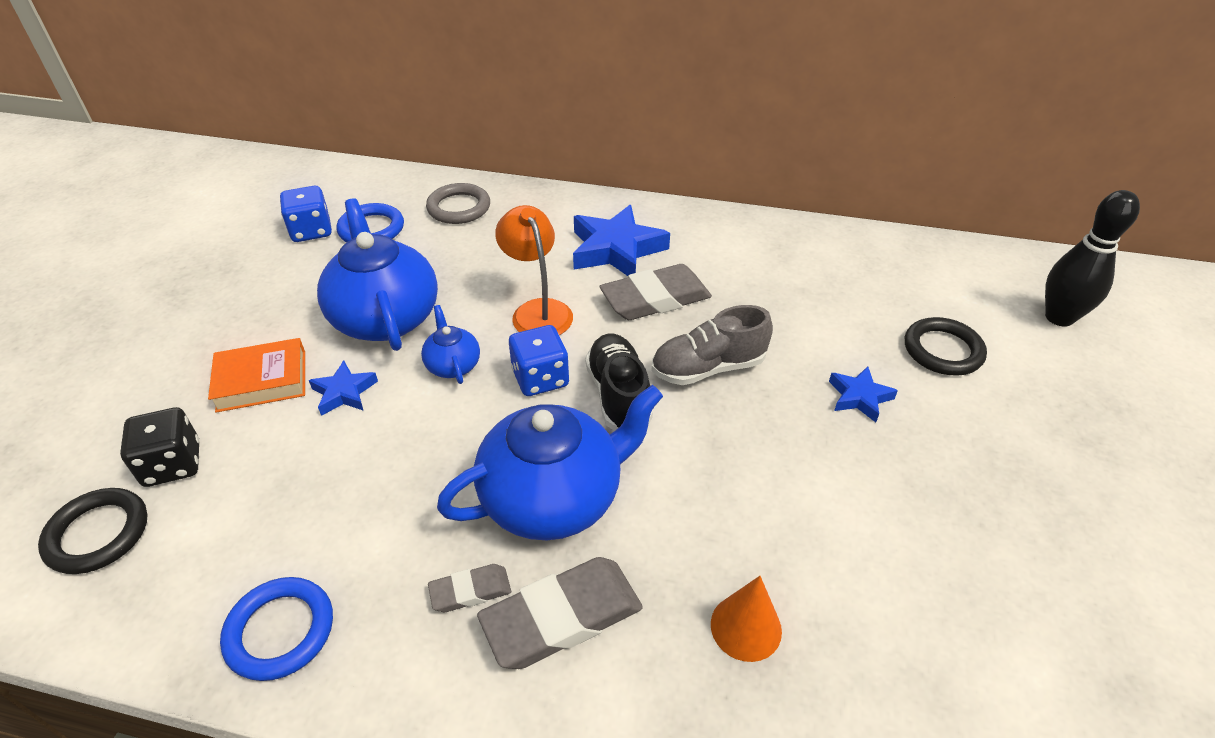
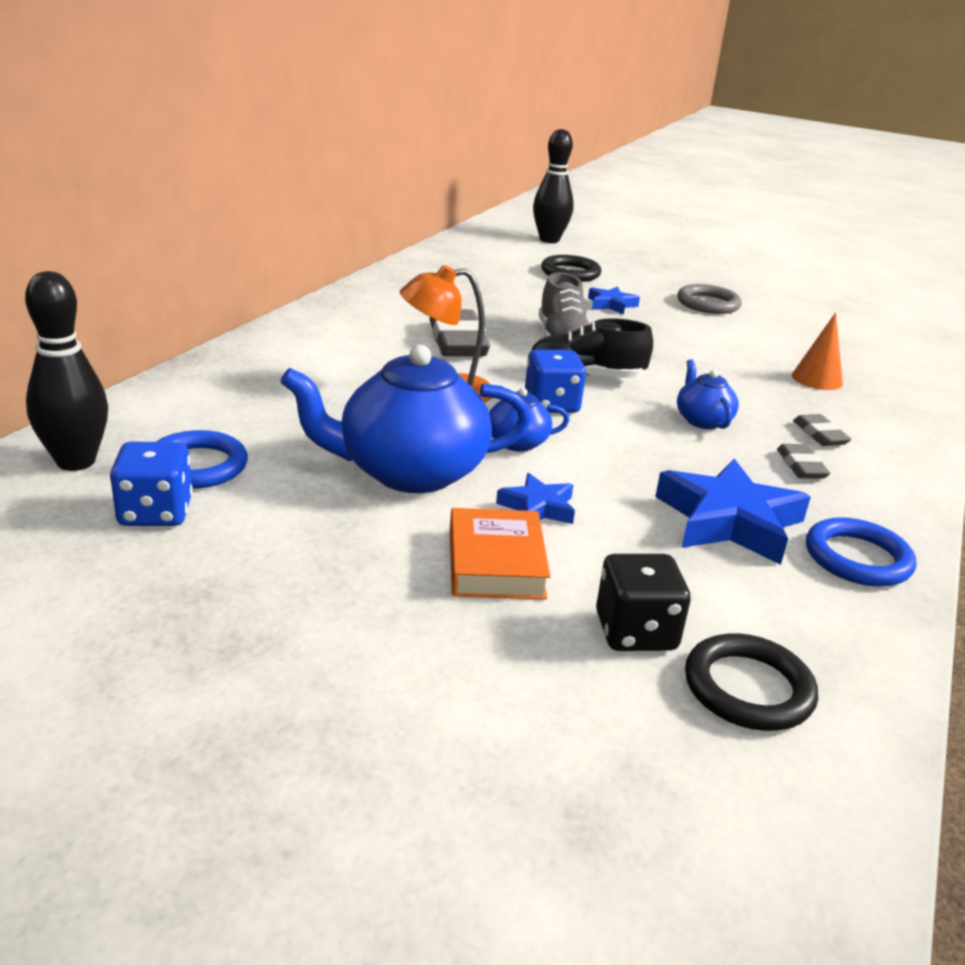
camera: 80 degrees left, 15 degrees down
(366, 189) = (76, 462): none -> black bowling pin
(459, 208) = (201, 405): grey ring -> grey ring (708, 304)
(554, 497) = (702, 420): blue teapot -> blue teapot, size x0.48
(562, 617) = (820, 434): grey eraser -> grey eraser, size x0.52
(616, 249) = (366, 342): blue star -> blue star (729, 521)

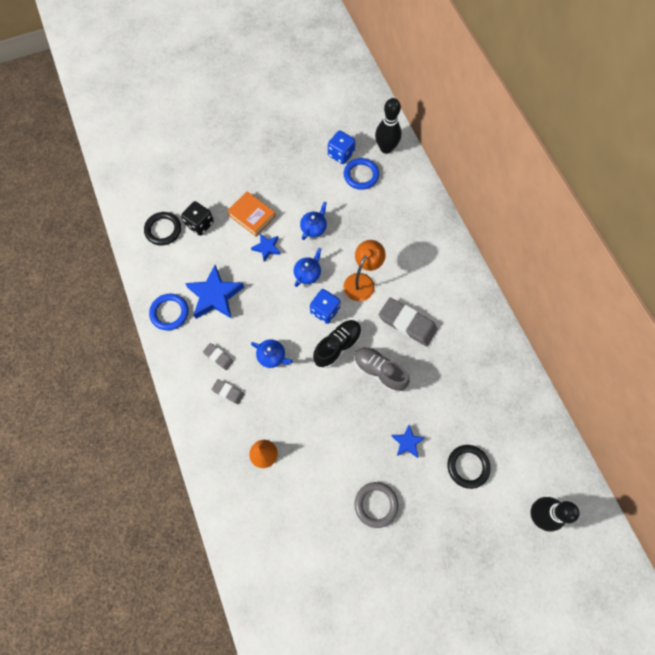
camera: 135 degrees right, 40 degrees up
(410, 472) = (314, 228): blue teapot -> blue teapot, size x0.48

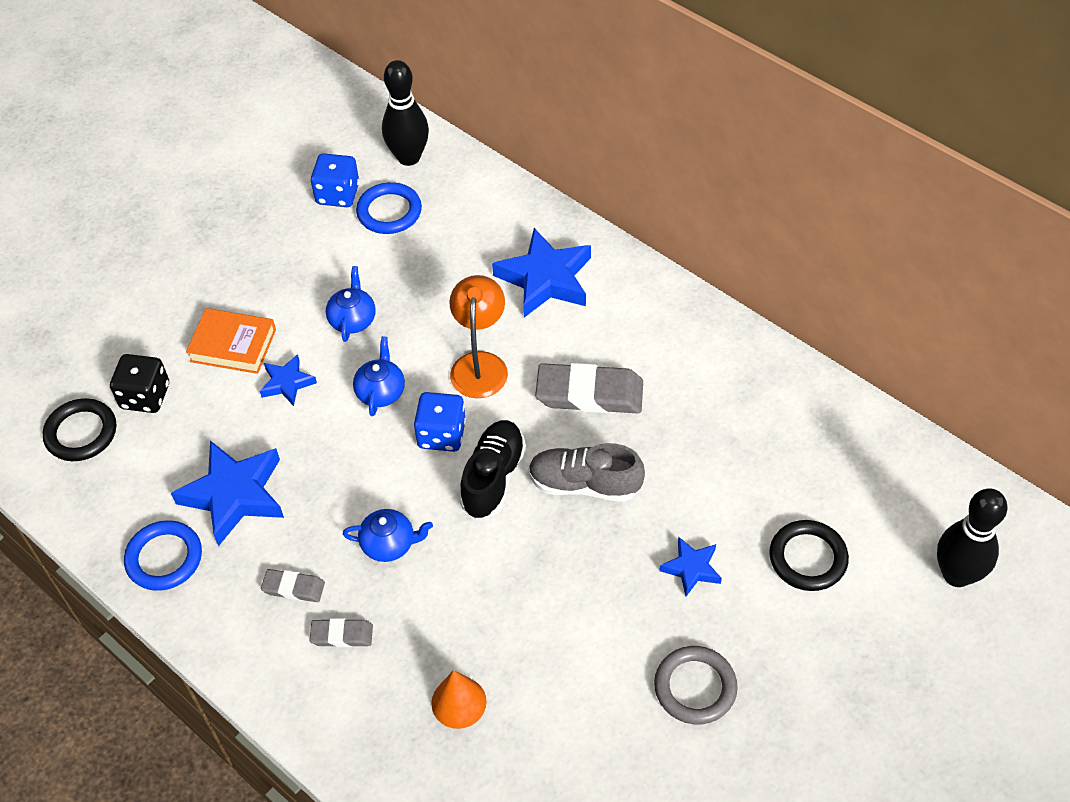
camera: 25 degrees left, 15 degrees down
(418, 249) = (545, 279): none -> blue star

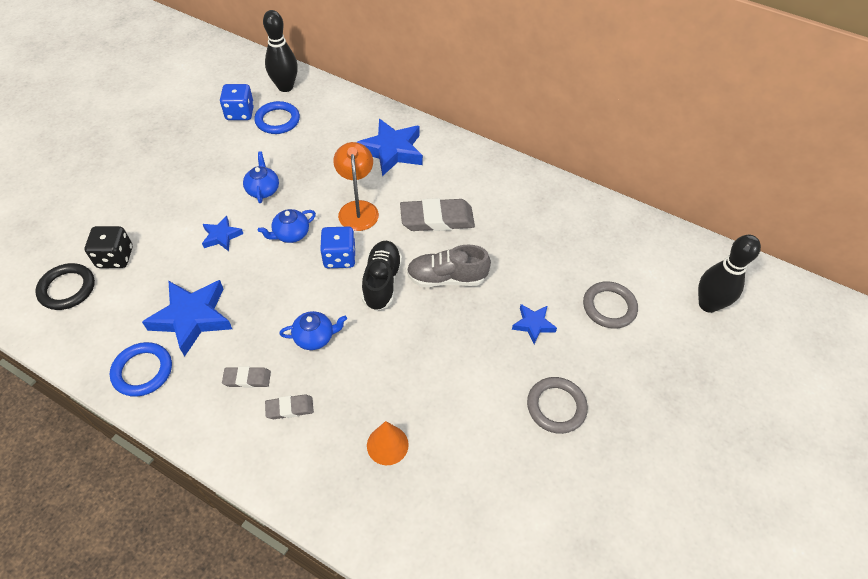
camera: 15 degrees left, 0 degrees up
(233, 345) = (178, 216): orange book -> none
(381, 392) = (291, 234): blue teapot -> blue teapot turned 120 degrees counterclockwise
(808, 558) = (609, 307): black ring -> grey ring

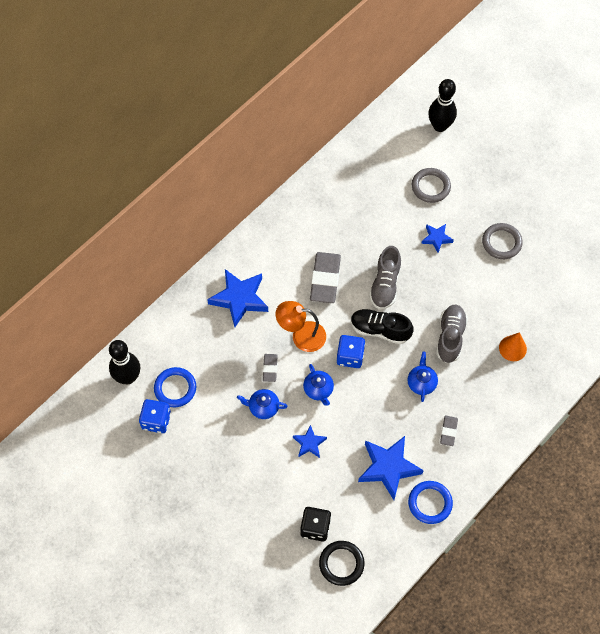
camera: 75 degrees left, 10 degrees up
(290, 408) = (476, 405): grey eraser -> grey eraser (270, 368)
(388, 361) = (450, 337): none -> grey shoe

